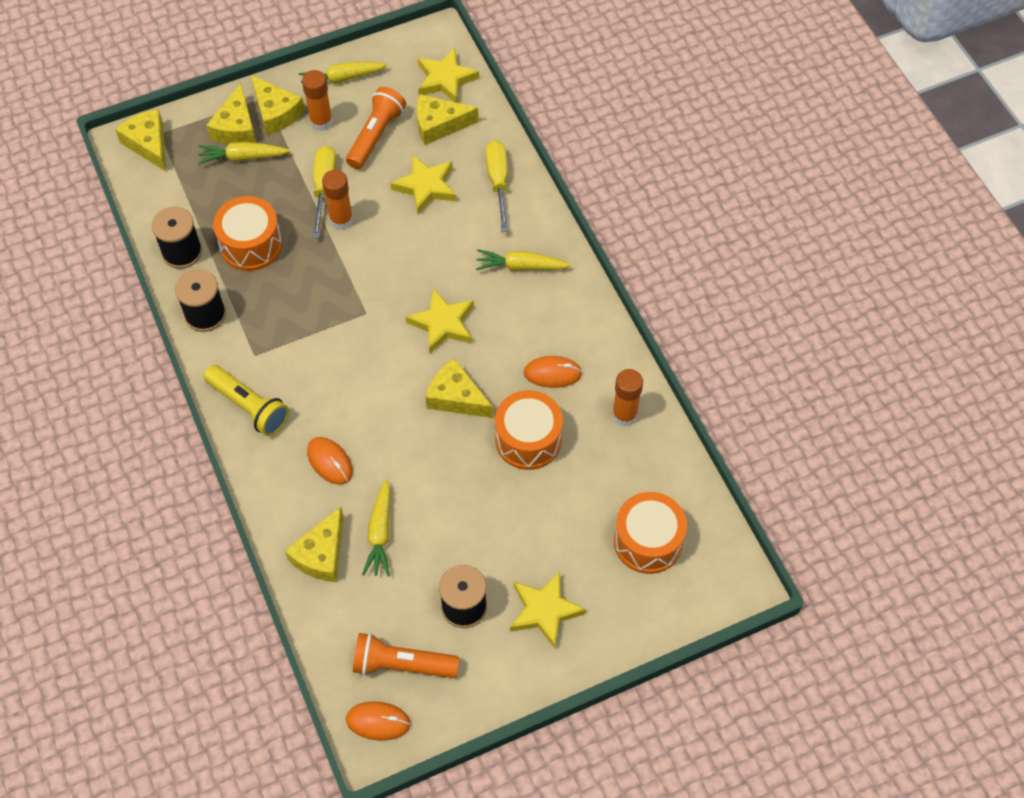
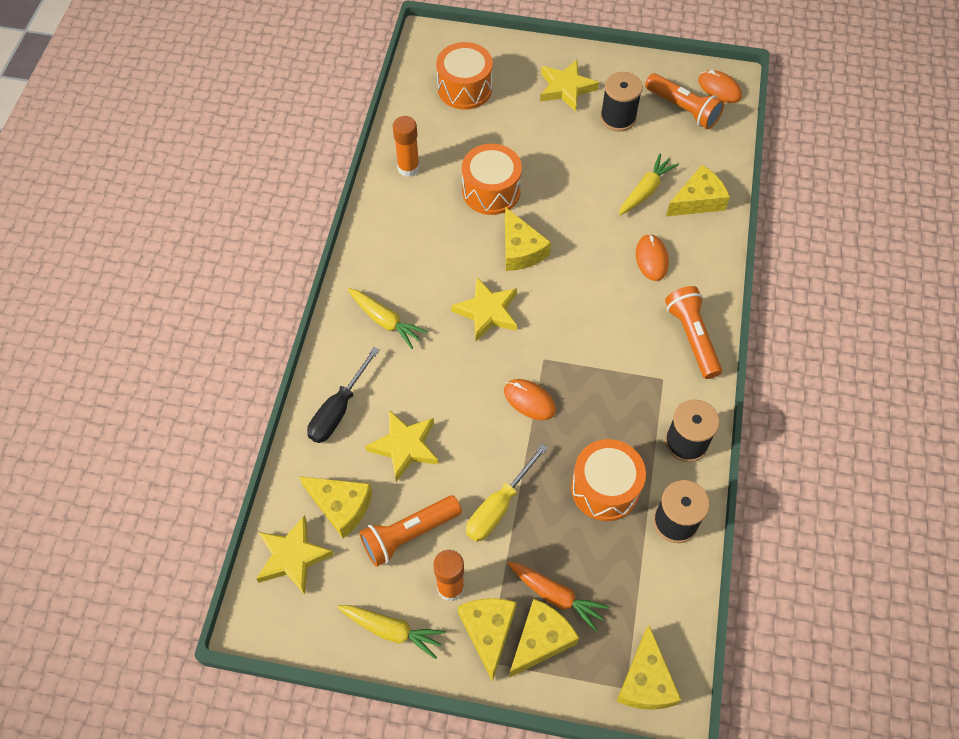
camera: 145 degrees left, 0 degrees up
(242, 157) = (556, 596): yellow carrot -> orange carrot
(249, 406) = (692, 337): yellow flashlight -> orange flashlight
(341, 220) = (505, 461): orange glue stick -> none
(498, 182) = (339, 409): yellow screwdriver -> black screwdriver
(552, 373) = (434, 225): orange mouse -> orange mouse (529, 400)

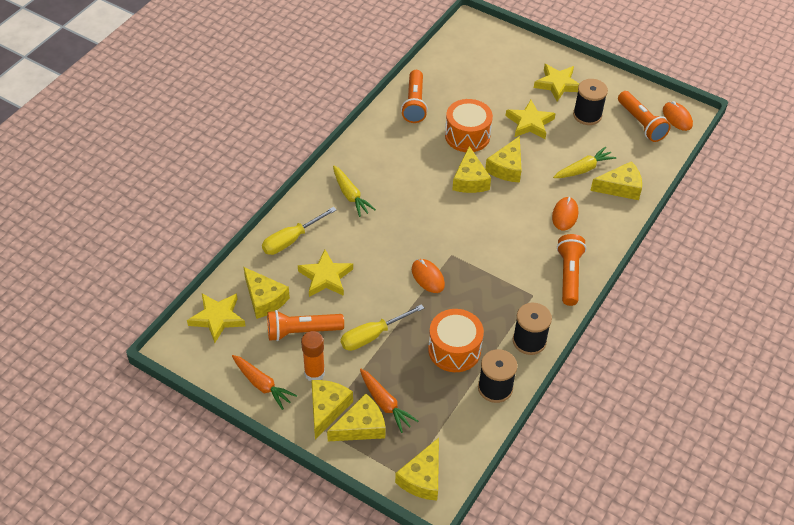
camera: 20 degrees right, 10 degrees down
(339, 409) = (291, 240): black screwdriver -> yellow screwdriver
(392, 630) = (262, 385): yellow carrot -> orange carrot
(408, 168) = (414, 103): orange glue stick -> orange flashlight
(464, 88) = (481, 63): orange drum -> none
(487, 312) = (425, 212): yellow star -> yellow star (530, 123)
(556, 218) = (507, 167): none -> yellow cheese

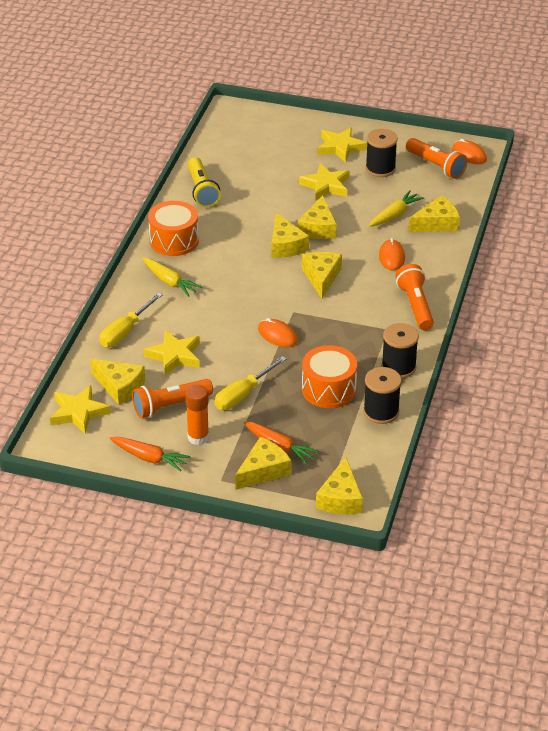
camera: 15 degrees left, 10 degrees down
(327, 408) = (223, 463): yellow cheese -> yellow cheese (321, 277)
(414, 103) = (202, 190): orange flashlight -> yellow flashlight
(467, 136) = (267, 208): orange drum -> orange drum (174, 240)

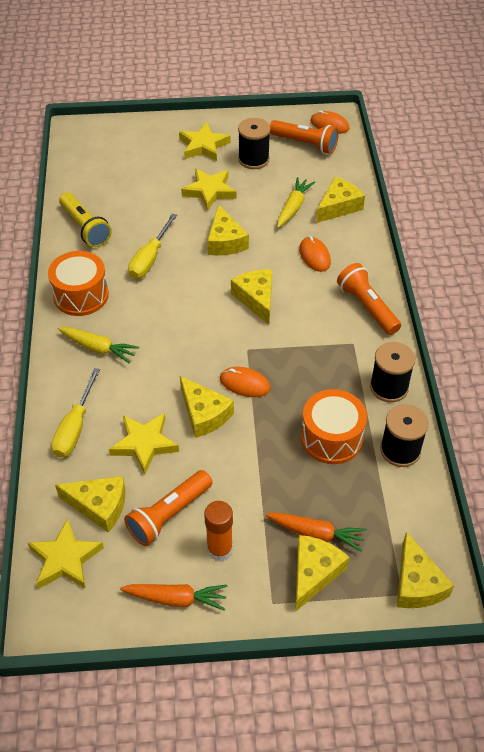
camera: 20 degrees left, 10 degrees up
(243, 394) = (243, 473): yellow screwdriver -> yellow screwdriver (150, 258)
(285, 245) = (201, 270): yellow cheese -> yellow cheese (204, 414)

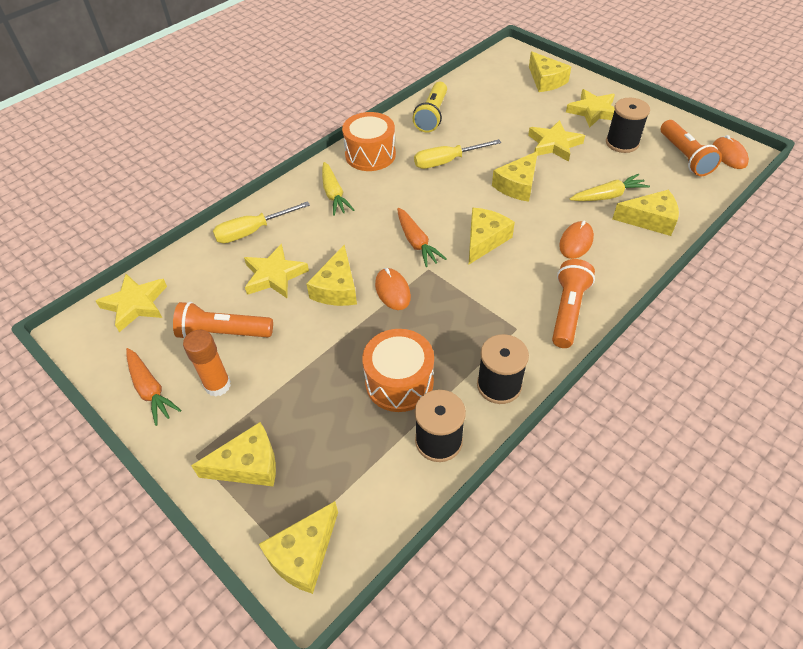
camera: 50 degrees right, 0 degrees up
(99, 506) = (196, 290): yellow cheese -> yellow cheese (546, 80)
(316, 533) = (289, 439): orange carrot -> orange carrot (416, 242)

